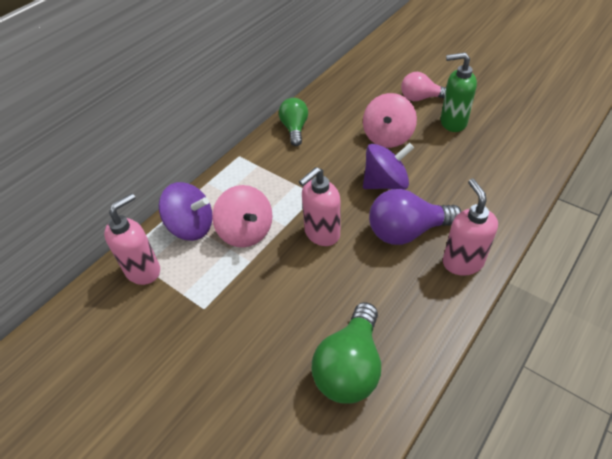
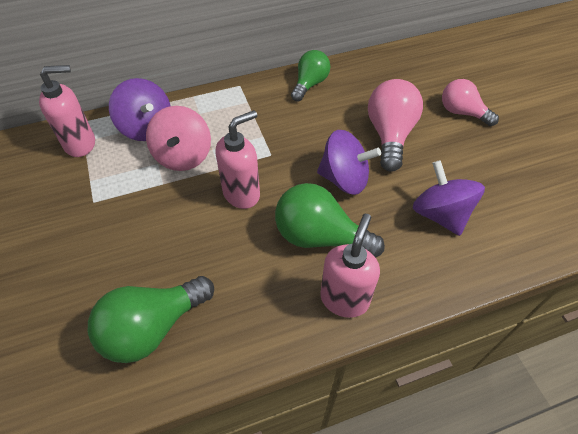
camera: 30 degrees right, 5 degrees up
(321, 234) = (242, 194): pink soap dispenser -> pink soap dispenser turned 150 degrees clockwise
(387, 137) = (390, 135): pink spinning top -> pink light bulb
(407, 231) = (320, 237): purple light bulb -> green light bulb
(452, 122) = (472, 154): green soap dispenser -> none
(469, 172) = (440, 214): none -> purple spinning top

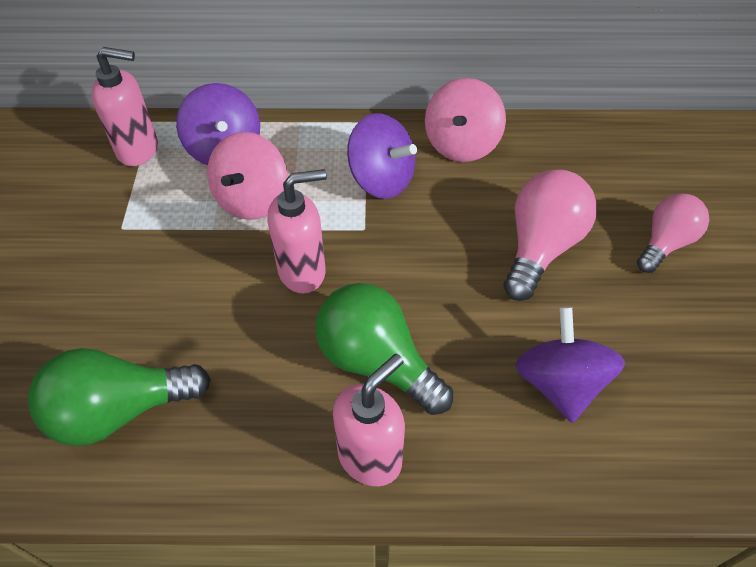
camera: 20 degrees right, 0 degrees up
(310, 84) = (461, 144): green light bulb -> pink spinning top
(344, 179) = (447, 291): purple spinning top -> purple spinning top (381, 179)
(462, 112) = (665, 243): pink light bulb -> pink light bulb turned 75 degrees clockwise

